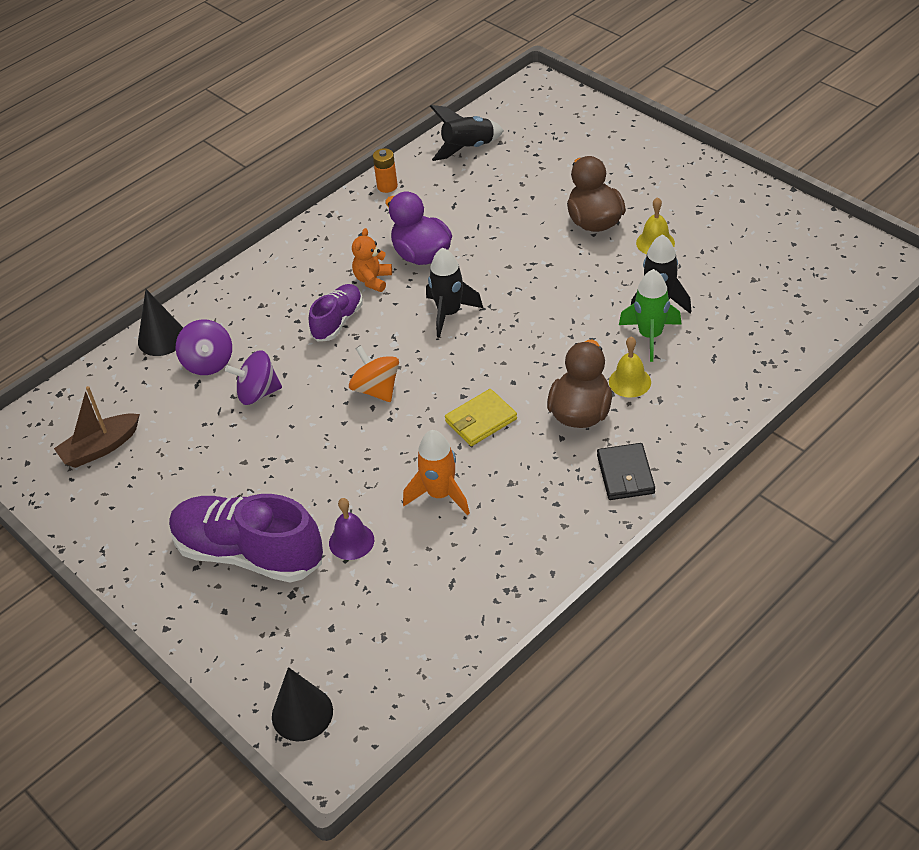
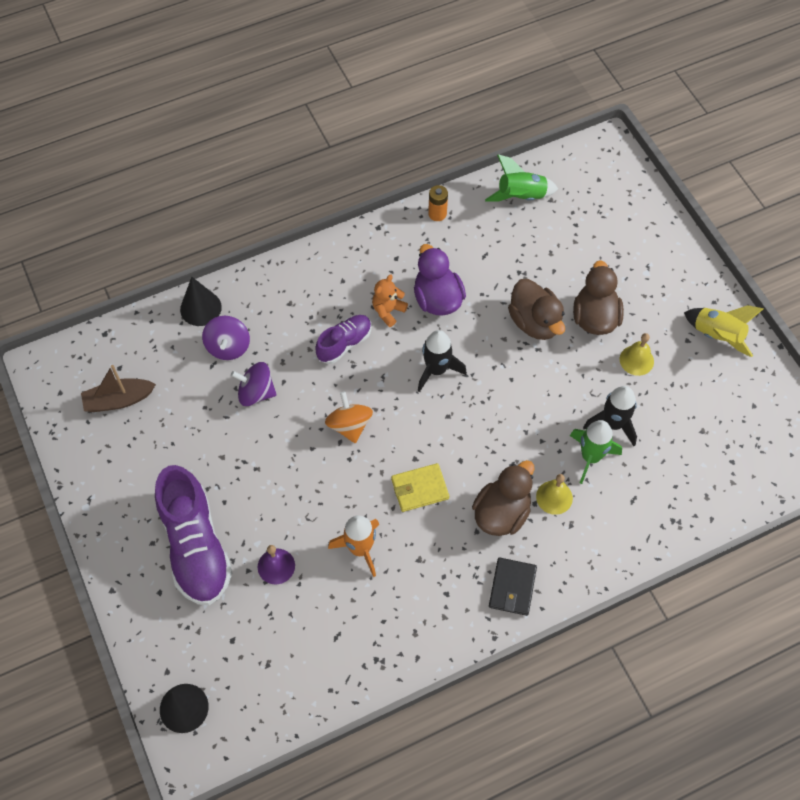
camera: 15 degrees right, 15 degrees up
(249, 553) = (196, 546): purple shoe -> purple shoe turned 150 degrees counterclockwise
(468, 148) = (521, 196): black rocket -> green rocket
(534, 243) = (535, 322): none -> brown duck
(726, 200) = (717, 336): none -> yellow rocket

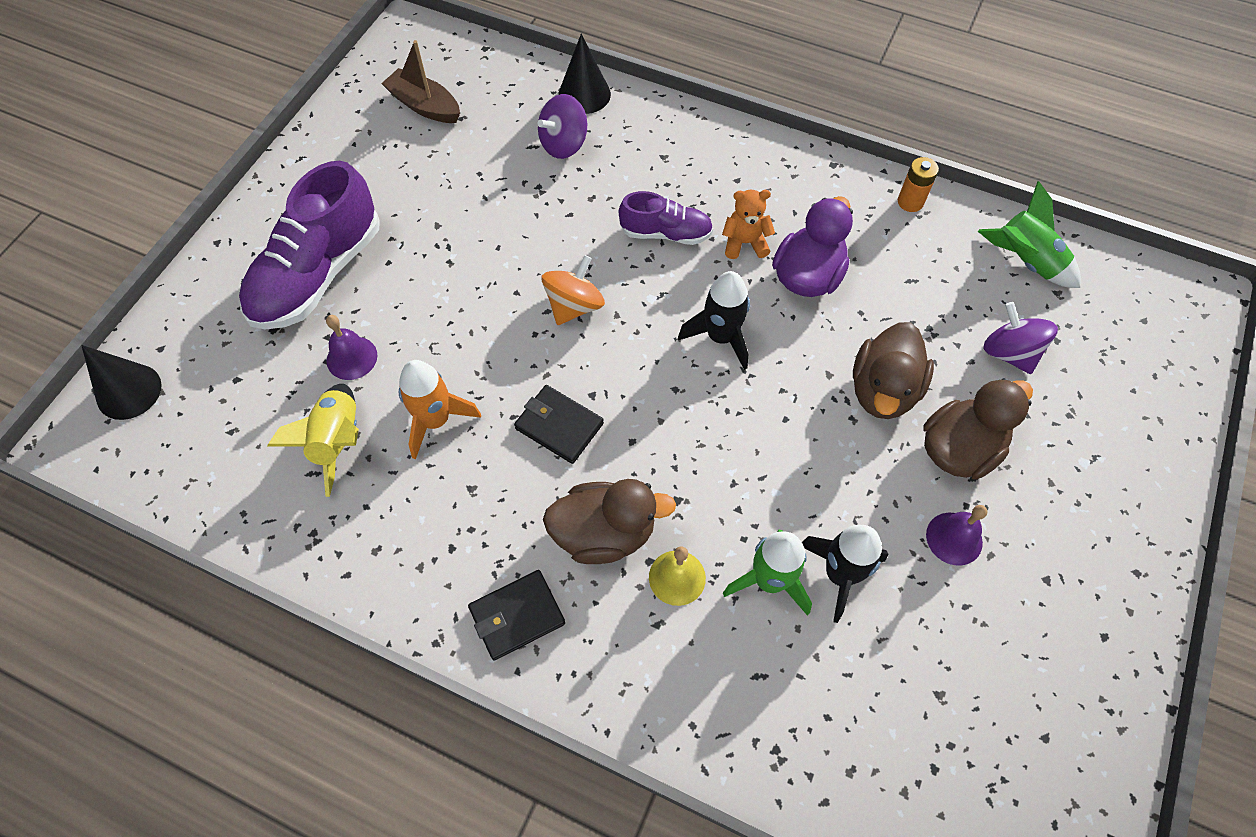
camera: 50 degrees right, 0 degrees up
(256, 393) = (534, 201): purple spinning top -> purple spinning top (1009, 353)
(420, 489) = (559, 426): yellow wallet -> black wallet
(636, 360) = (954, 538): yellow bell -> purple bell
(717, 336) = (1093, 613): yellow rocket -> yellow rocket (338, 441)

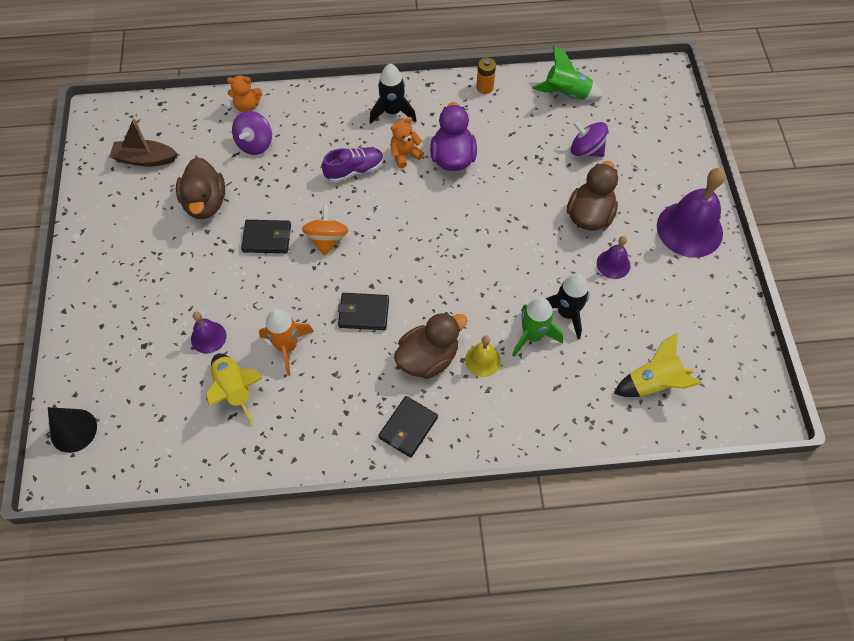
camera: 30 degrees left, 0 degrees up
(318, 274) = (149, 298): purple shoe -> none
(501, 268) = (267, 238): none -> black wallet
(584, 94) = (247, 106): black cone -> orange teddy bear
(720, 337) = (425, 216): black rocket -> black rocket (392, 112)
(883, 390) = (532, 203): brown duck -> brown duck (205, 203)
(911, 754) = (653, 383): none -> yellow rocket
(1107, 546) = (689, 229): none -> purple bell

